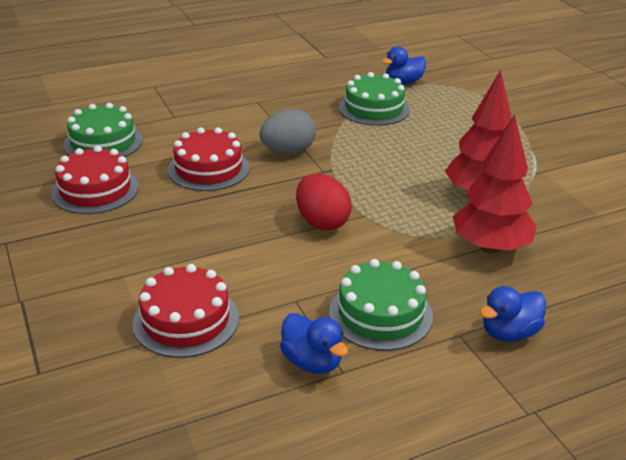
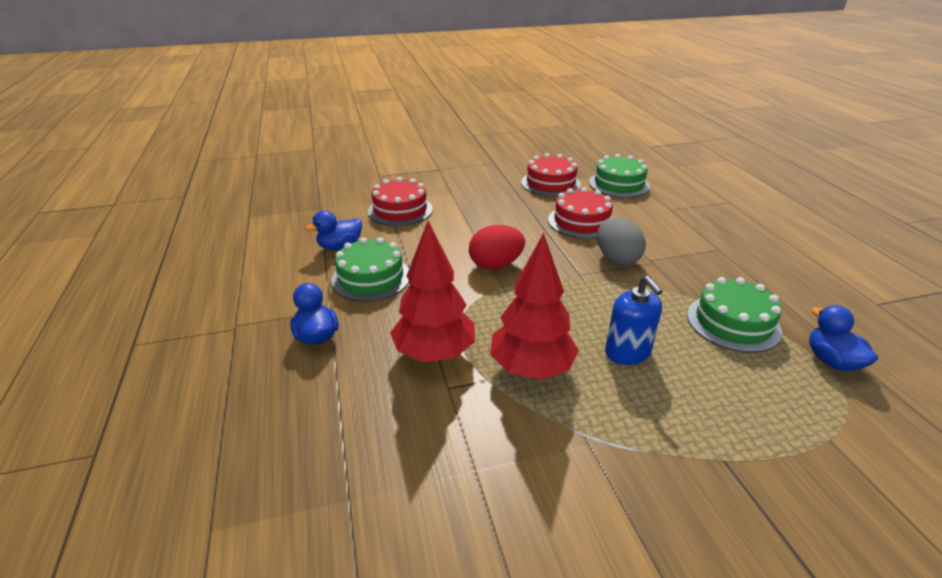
camera: 100 degrees right, 0 degrees up
(435, 152) = (627, 352): none -> blue soap dispenser

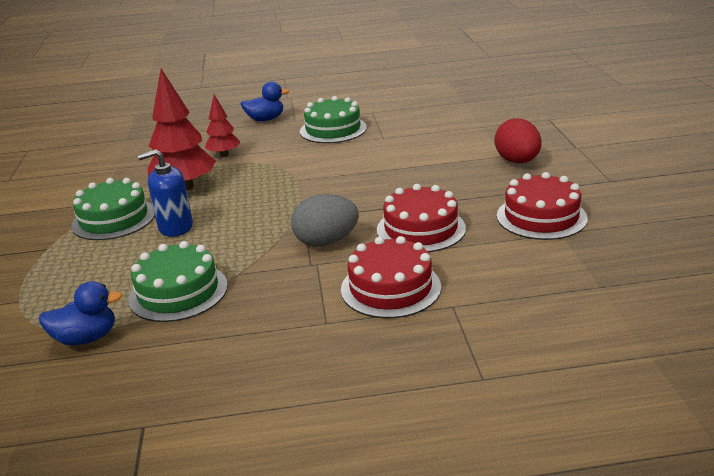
camera: 100 degrees right, 5 degrees down
(340, 247) = (387, 115): blue duck -> none
(400, 210) = (458, 133): red cake -> red cake (390, 288)
(434, 353) = (224, 155): red tree -> red tree, size x0.57
(496, 265) = (335, 177): red egg -> red egg (517, 161)
(619, 184) = (546, 272): green cake -> green cake (114, 219)

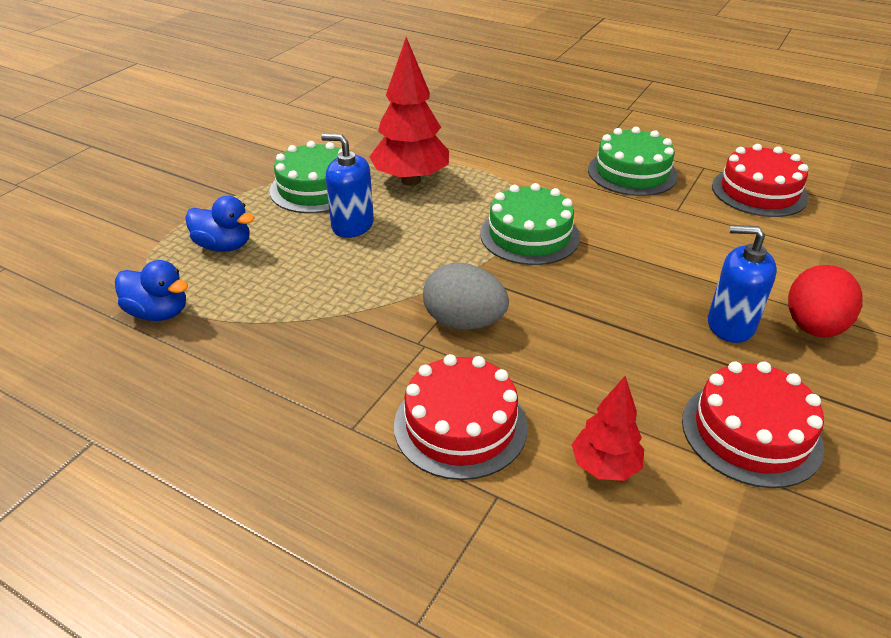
camera: 35 degrees right, 10 degrees up
(178, 292) = (274, 305): green cake -> green cake (529, 235)
(224, 155) = (487, 157): red tree -> red tree (604, 467)
(265, 119) = (575, 128): blue duck -> blue duck (224, 246)
(421, 229) = (580, 363): red cake -> red cake (759, 192)
(477, 178) = (730, 325): none -> blue soap dispenser

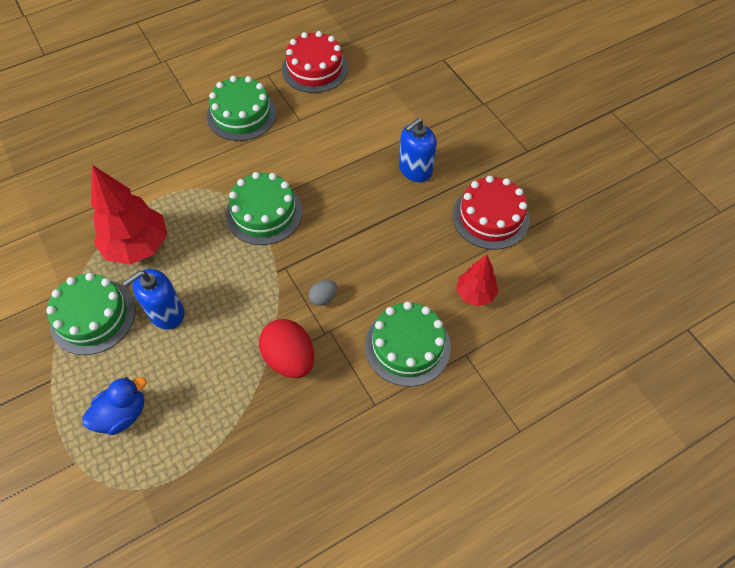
camera: 60 degrees left, 20 degrees up
(159, 313) = (177, 489): blue duck -> none
(460, 425) = (407, 346): red cake -> green cake
(464, 322) = (323, 298): grey egg -> grey egg, size x0.50
(813, 327) = (441, 136): red egg -> red egg (289, 358)

